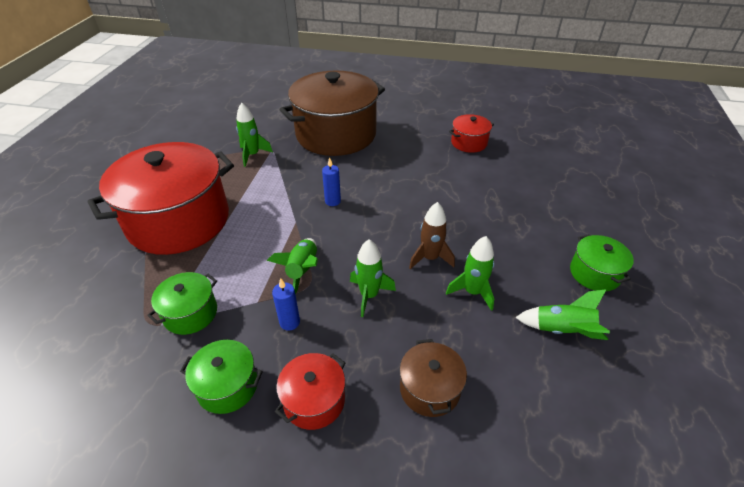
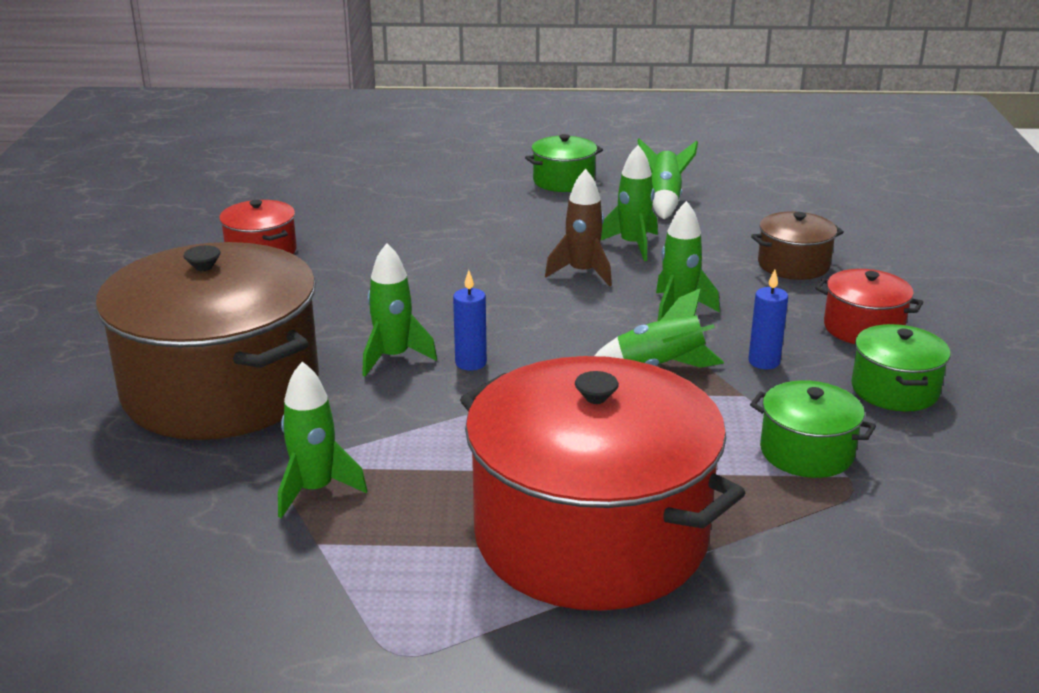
camera: 100 degrees left, 15 degrees down
(346, 178) = (393, 357): none -> green rocket

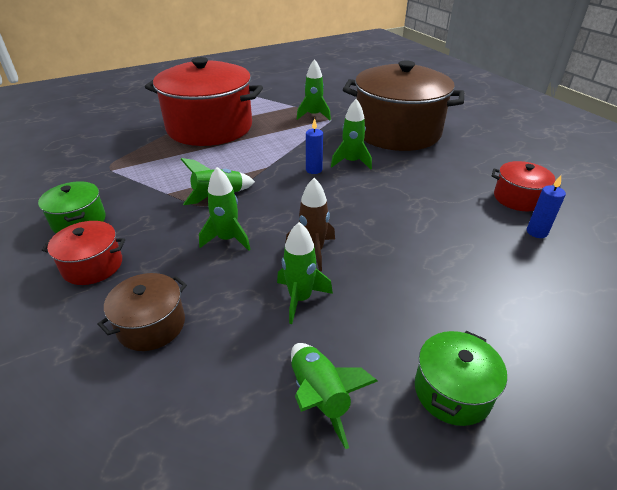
camera: 150 degrees right, 10 degrees up
(764, 362) = (160, 216): blue candle -> blue candle (536, 232)
(806, 452) = (131, 175): green pot -> none

